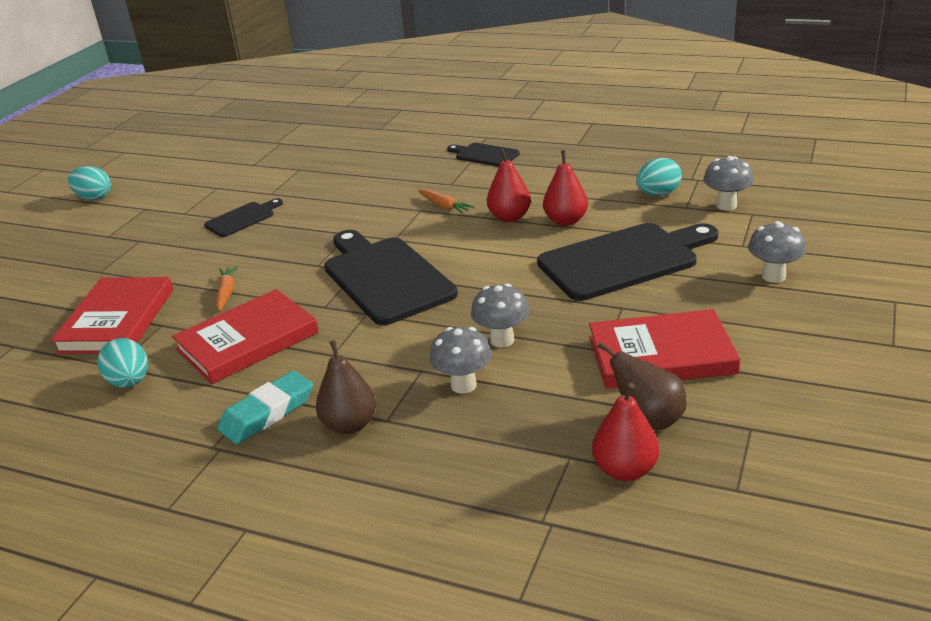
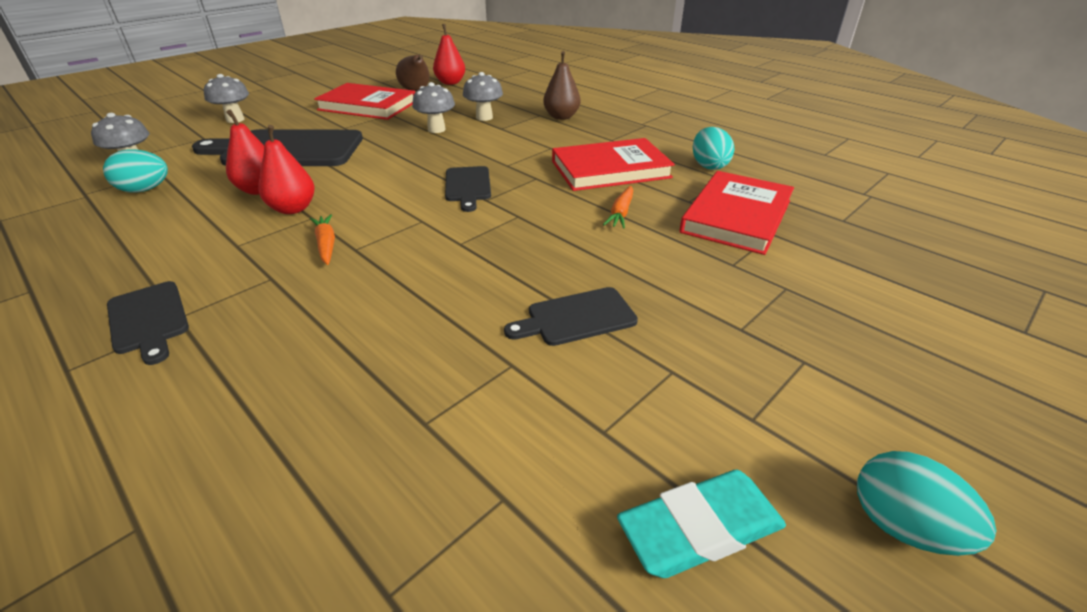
camera: 160 degrees left, 5 degrees up
(267, 413) = (608, 130): turquoise eraser -> turquoise eraser (700, 529)
(385, 277) = (468, 186): black cutting board -> black cutting board, size x0.51

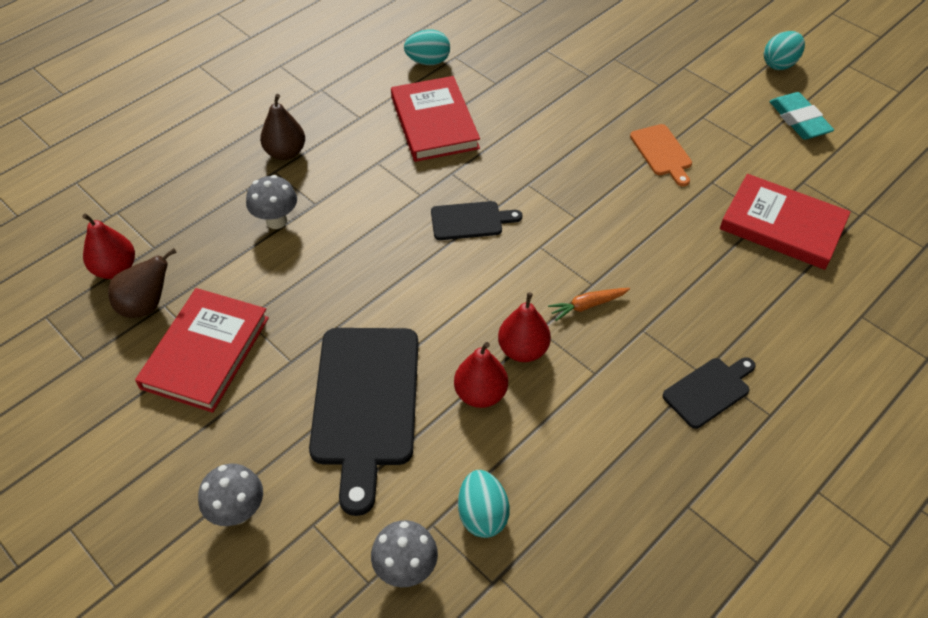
camera: 90 degrees left, 15 degrees up
(436, 129) = (312, 262): grey mushroom -> none
(576, 318) = (662, 152): black cutting board -> orange cutting board
(621, 213) = (519, 122): orange carrot -> none
(736, 216) = (521, 62): red book -> red book (782, 225)

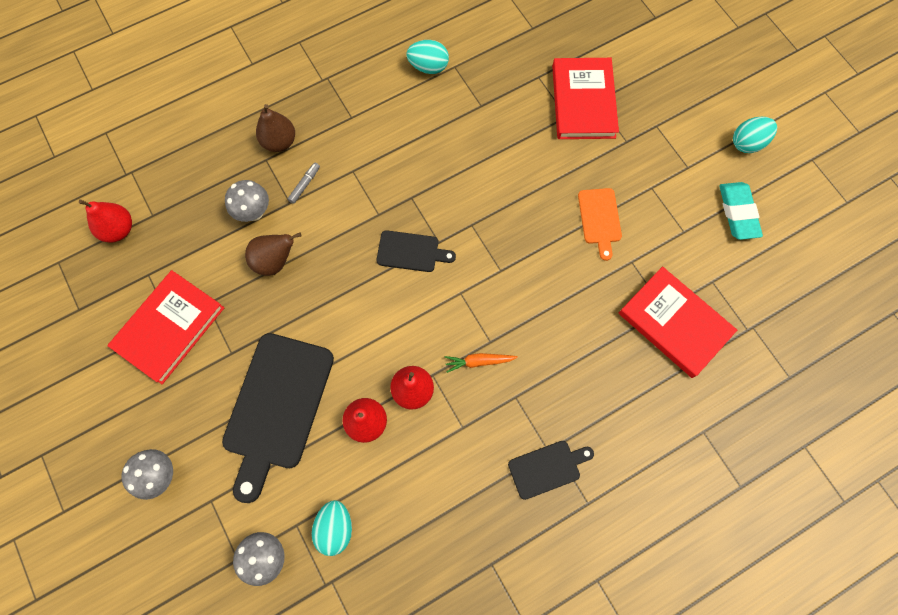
camera: 15 degrees right, 20 degrees up
(146, 305) = (135, 271): brown pear -> brown pear (275, 261)
(327, 185) = (304, 185): none -> grey marker
(434, 123) = (413, 138): red book -> red book (583, 101)

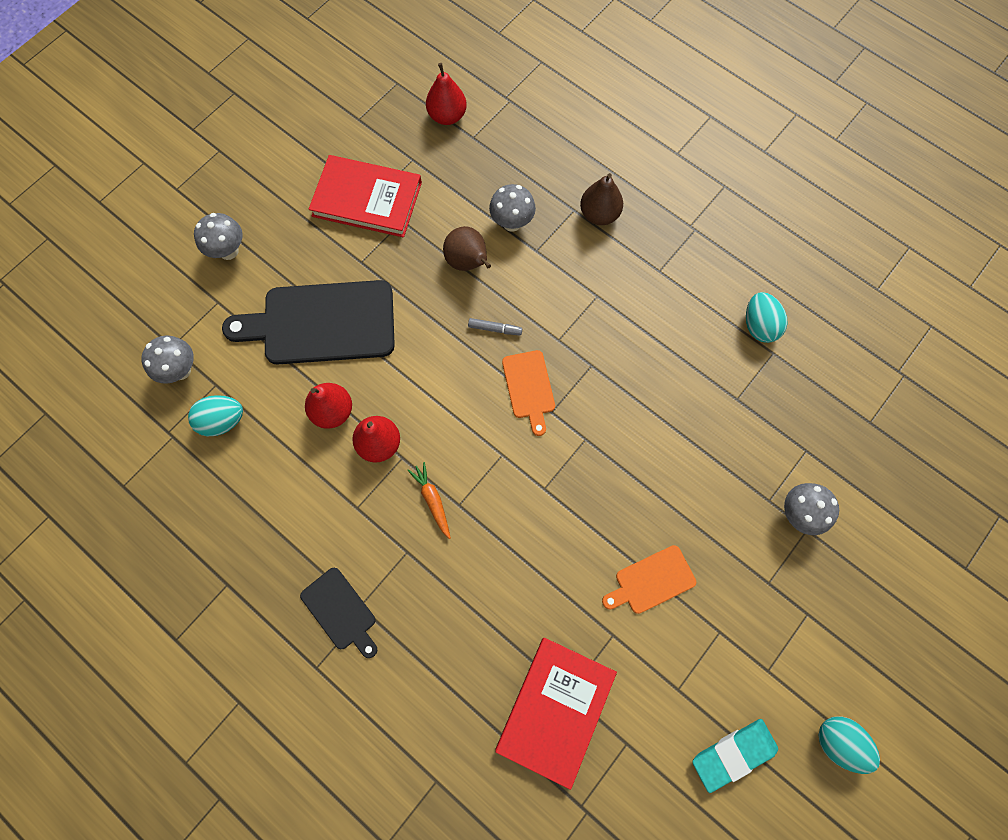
camera: 70 degrees right, 0 degrees up
(304, 185) = (561, 256): grey marker -> grey marker (494, 329)
(411, 251) = (529, 388): black cutting board -> orange cutting board
(583, 101) = (798, 514): red book -> grey mushroom

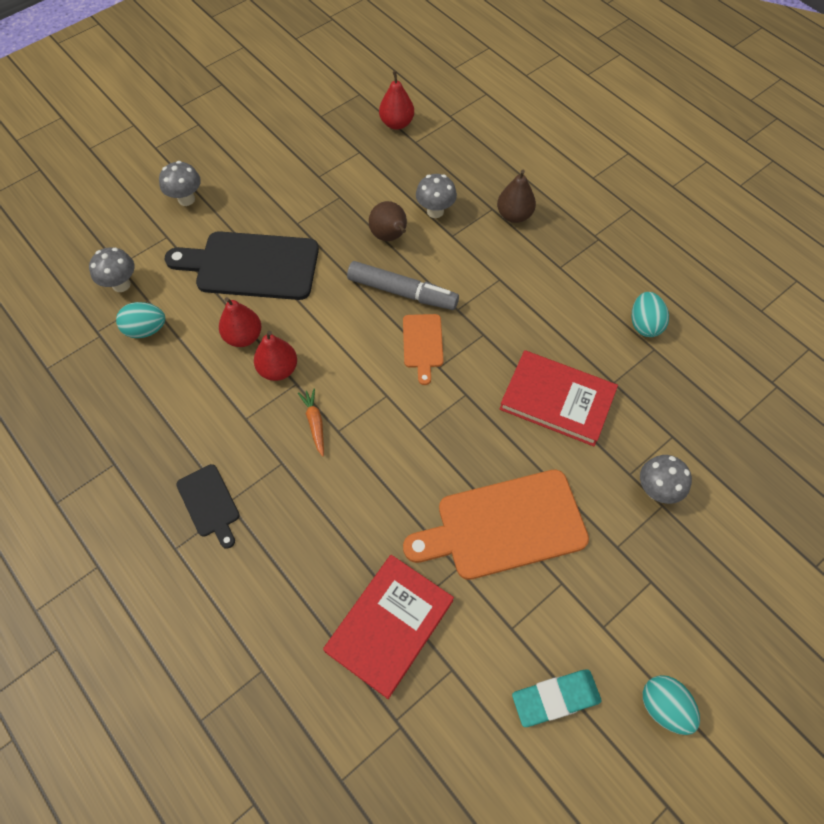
camera: 10 degrees right, 10 degrees down
(367, 199) = (313, 176): red book -> red book (557, 400)
(494, 329) = (402, 292): grey marker -> grey marker, size x2.31
(651, 581) = (504, 526): orange cutting board -> orange cutting board, size x1.98

